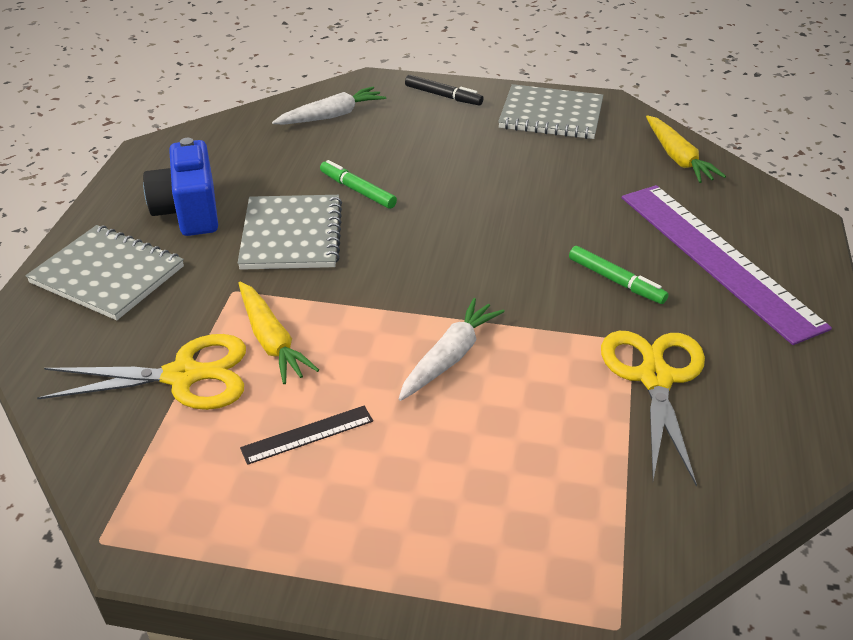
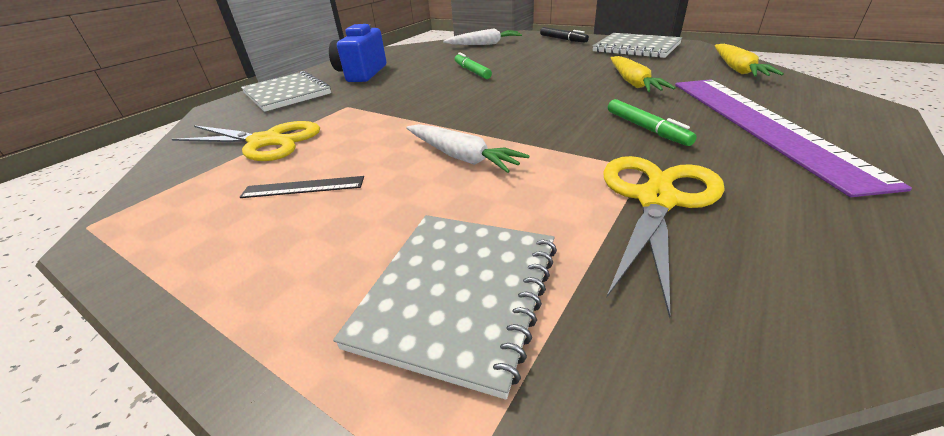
camera: 25 degrees right, 5 degrees down
(271, 341) = (341, 131): yellow carrot -> yellow carrot (633, 82)
(291, 235) = (410, 86): grey notebook -> grey notebook (458, 294)
(450, 357) = (461, 157): white carrot -> white carrot turned 75 degrees clockwise

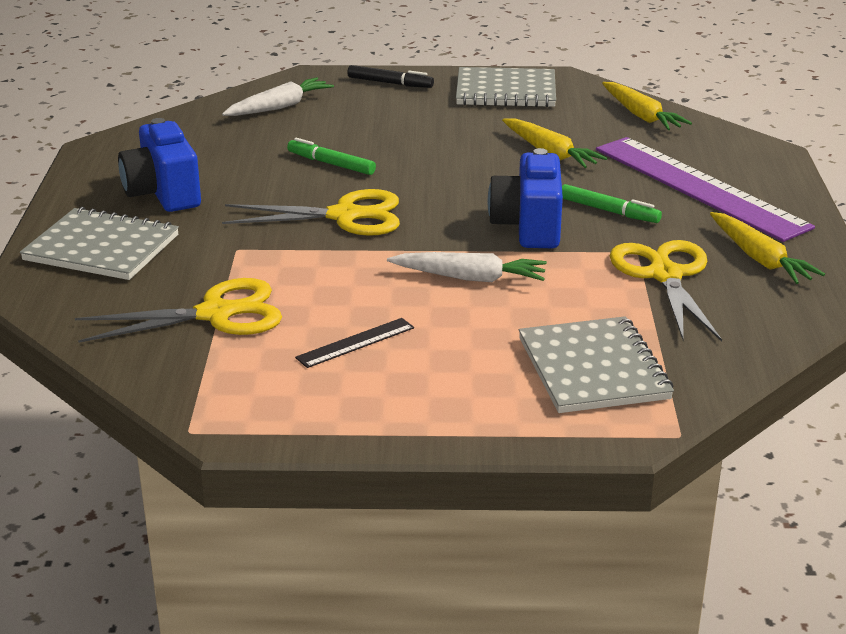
camera: 35 degrees left, 5 degrees down
(437, 99) = (345, 216): none -> yellow scissors
(558, 128) = (528, 227): none -> blue camera
(803, 210) = (759, 259): none -> yellow carrot

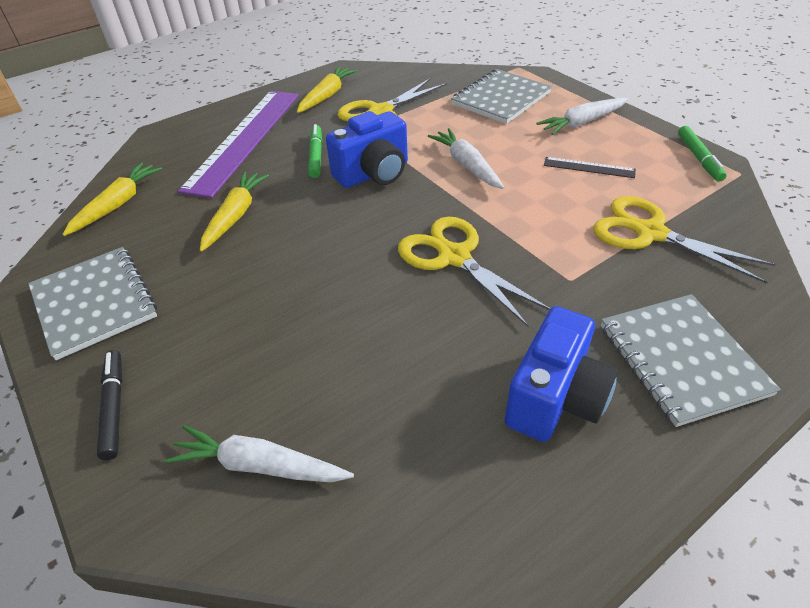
camera: 125 degrees left, 15 degrees up
(331, 164) = (371, 322): green marker -> green marker (698, 158)
(447, 393) = (582, 123): none -> white carrot

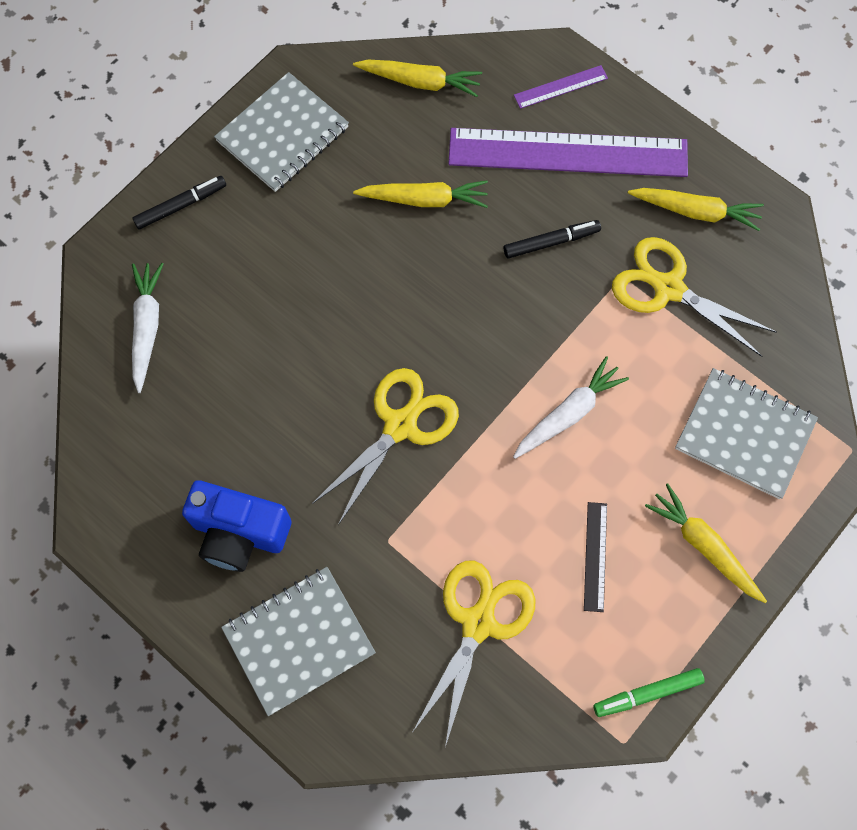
camera: 75 degrees right, 25 degrees up
(185, 136) = (560, 87): none -> purple ruler
(316, 156) = (551, 242): green marker -> black marker
(374, 174) = (528, 314): blue camera -> none
(582, 123) = (704, 546): white carrot -> yellow carrot

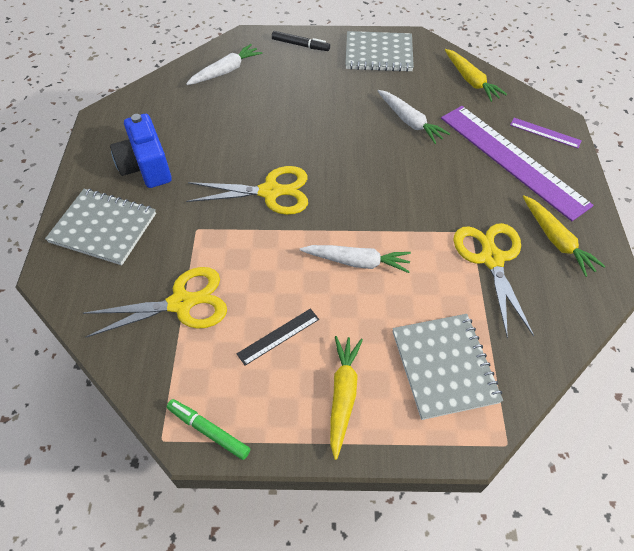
camera: 50 degrees right, 15 degrees down
(424, 199) = (409, 121): yellow carrot -> white carrot
(551, 242) = (451, 186): black marker -> none

